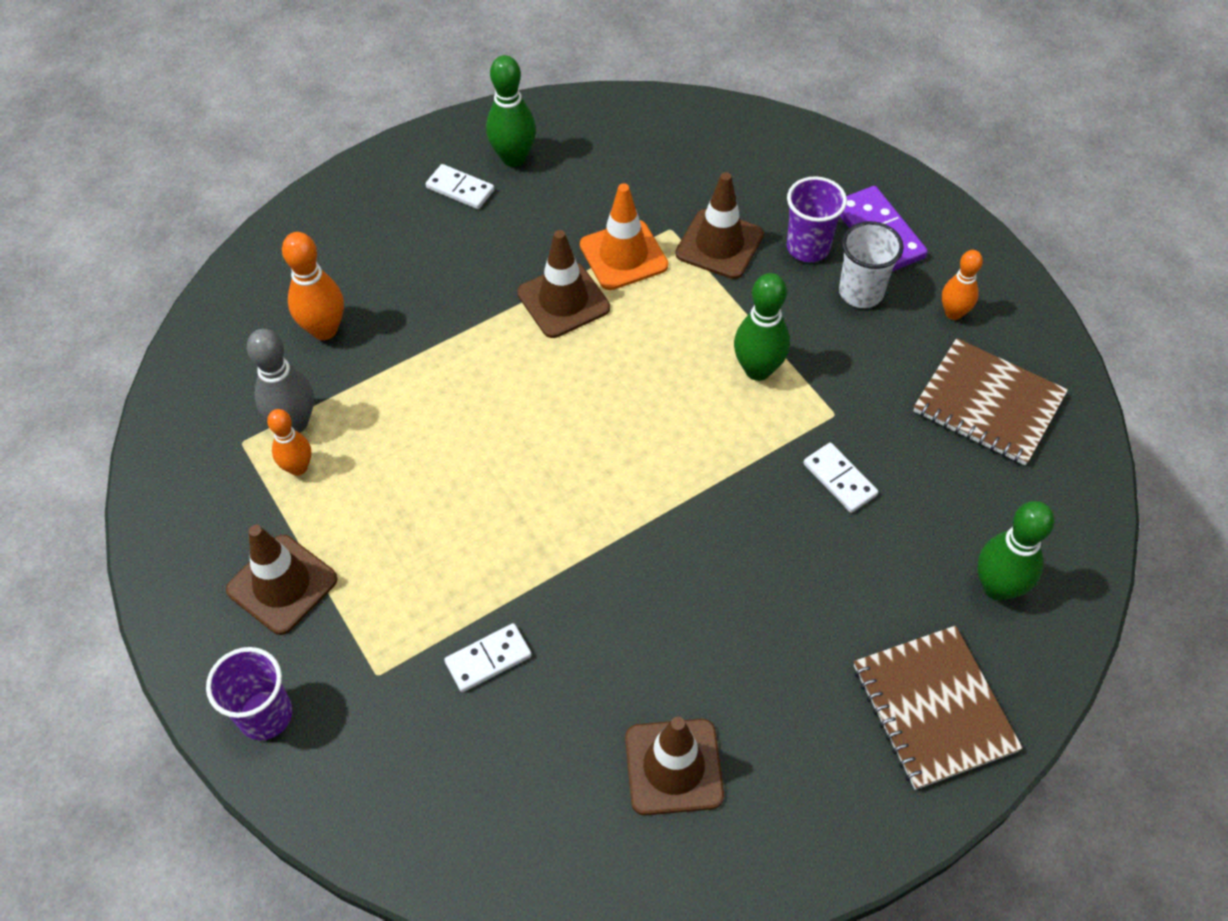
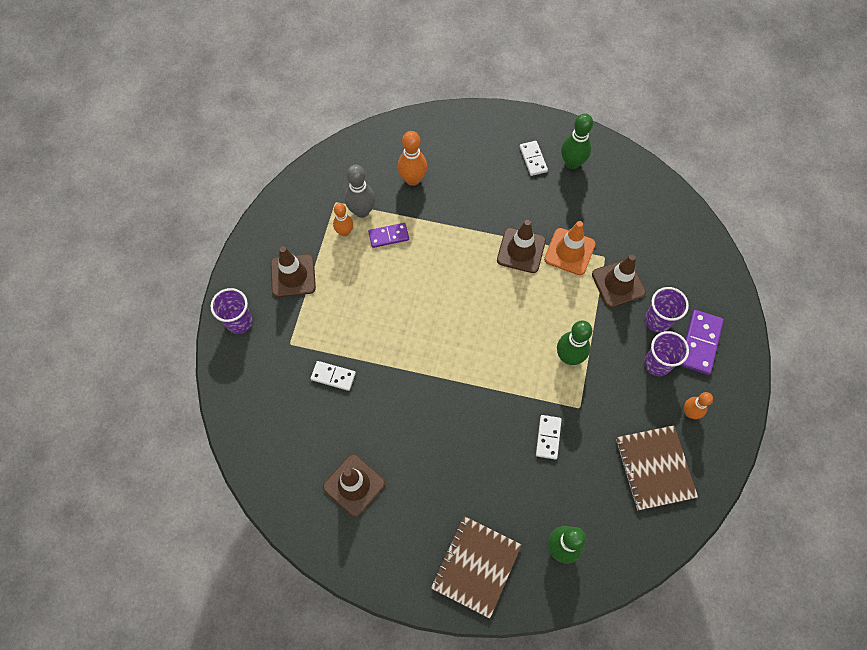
camera: 45 degrees right, 10 degrees up
(368, 422) = (388, 236): none -> purple domino
(861, 292) = (657, 363): white cup -> purple cup

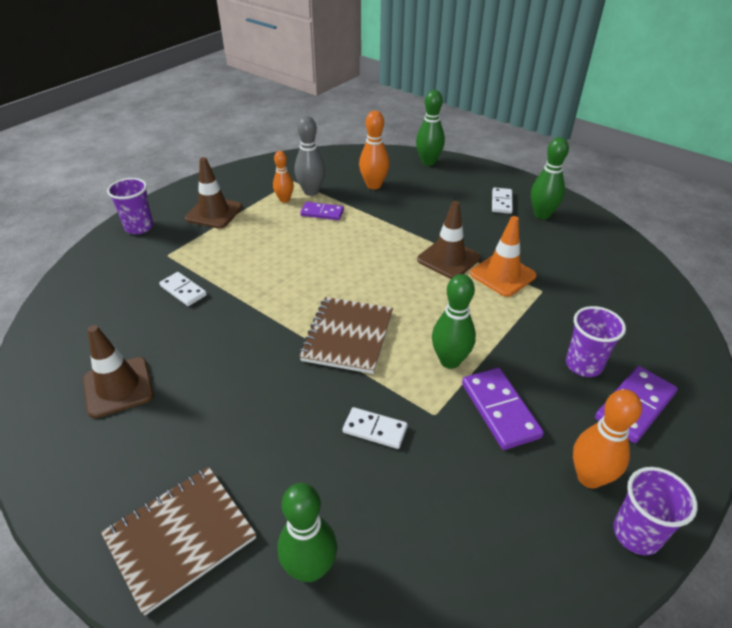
camera: 25 degrees right, 25 degrees down
(444, 124) = (428, 162): none -> green bowling pin
(548, 437) = (375, 429): white domino -> white domino turned 75 degrees clockwise
(618, 283) = (547, 316): brown traffic cone -> none
(619, 385) = (500, 410): none -> purple domino
(654, 468) = (505, 525): brown notebook -> brown notebook (348, 336)
(657, 363) = (564, 406): purple cup -> purple cup (636, 534)
(690, 412) = (589, 477): orange bowling pin -> orange bowling pin, size x1.51

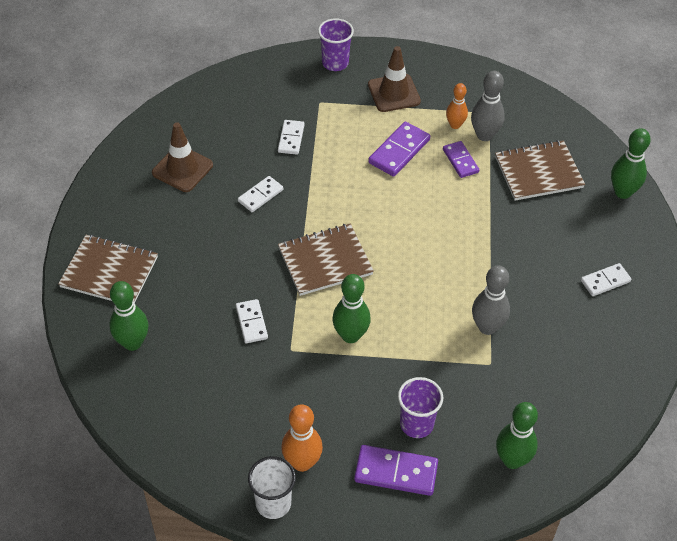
camera: 55 degrees right, 10 degrees up
(223, 343) = (260, 195): none -> white domino
(374, 185) = (538, 172): orange bowling pin -> brown notebook
(448, 259) = (475, 279): brown traffic cone -> none
(500, 410) = (325, 387): purple domino -> purple domino (399, 151)
(502, 275) = (487, 327): orange traffic cone -> grey bowling pin
(542, 214) = (614, 321): green bowling pin -> green bowling pin (512, 460)
(636, 534) = (273, 503): purple cup -> white cup

